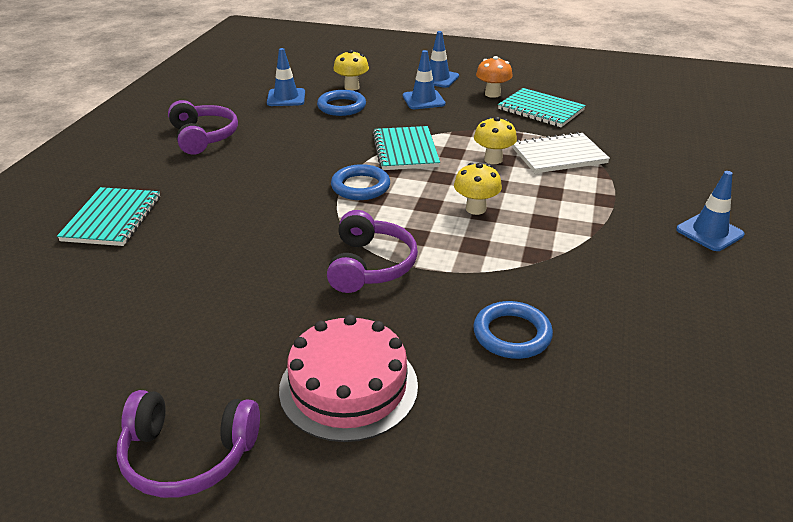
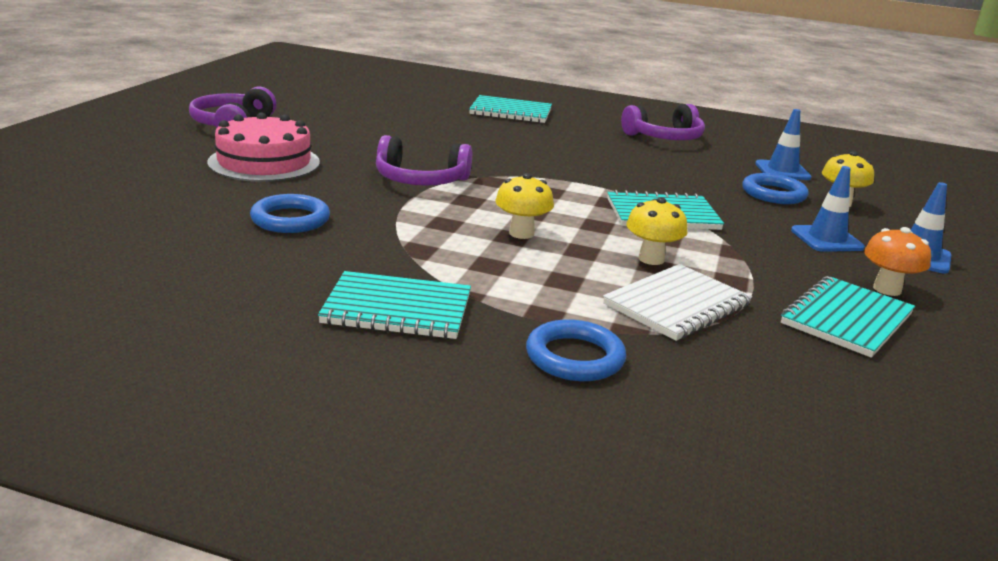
camera: 90 degrees right, 10 degrees down
(360, 186) = (570, 188): blue ring -> blue ring (575, 357)
(558, 155) = (677, 305): white notebook -> white notebook turned 60 degrees clockwise
(642, 256) = (397, 309): none -> turquoise notebook
(709, 232) = (445, 375): blue traffic cone -> none

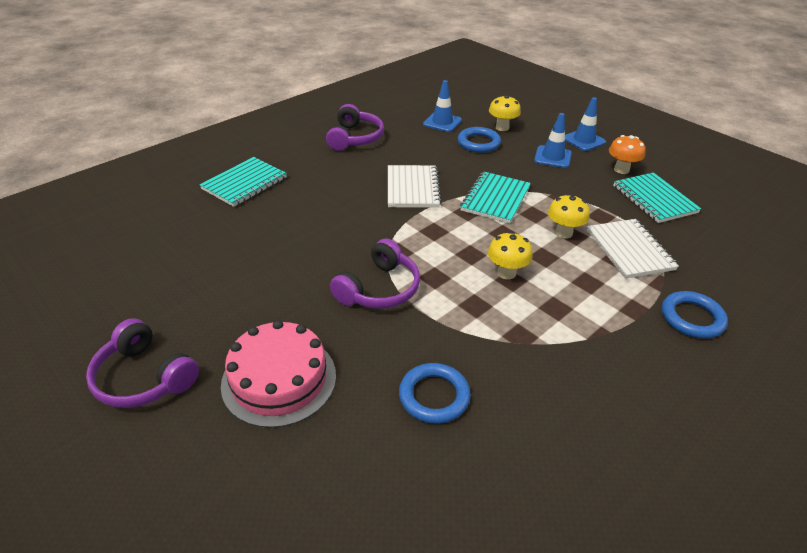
camera: 60 degrees left, 15 degrees up
(397, 309) = (618, 378): turquoise notebook -> none
(613, 173) = (412, 188): none -> white notebook

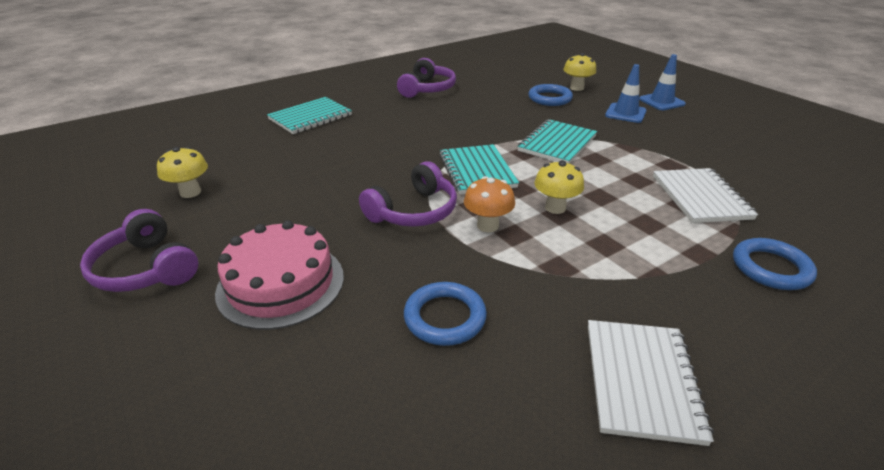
camera: 10 degrees right, 5 degrees down
(412, 188) = (473, 130): white notebook -> white notebook (641, 380)
(442, 122) = (516, 81): blue traffic cone -> none
(563, 233) = (626, 177): yellow mushroom -> yellow mushroom (190, 192)
(621, 170) = (699, 127): orange mushroom -> orange mushroom (487, 225)
(654, 199) = (734, 154): turquoise notebook -> turquoise notebook (477, 171)

